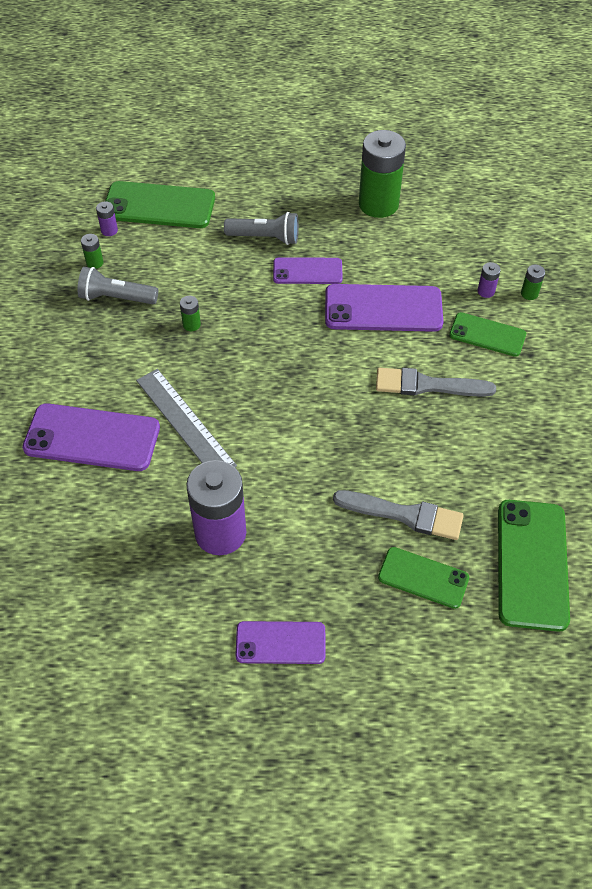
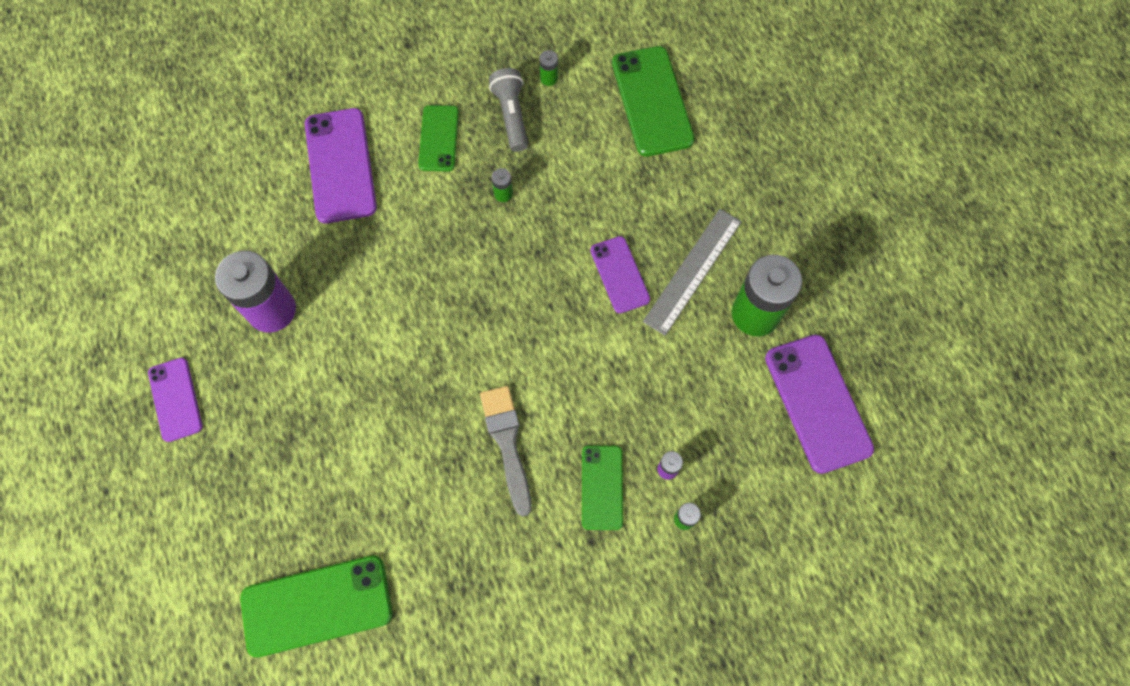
camera: 70 degrees right, 15 degrees up
(109, 230) = (597, 72): purple battery -> none
(185, 422) = (383, 234): grey ruler -> grey ruler (693, 271)
(265, 237) = (651, 217): grey flashlight -> none
(383, 308) = (597, 367): purple phone -> purple phone (817, 403)
(404, 515) = (338, 466): grey brush -> none
(423, 578) = (273, 504): green phone -> green phone (439, 138)

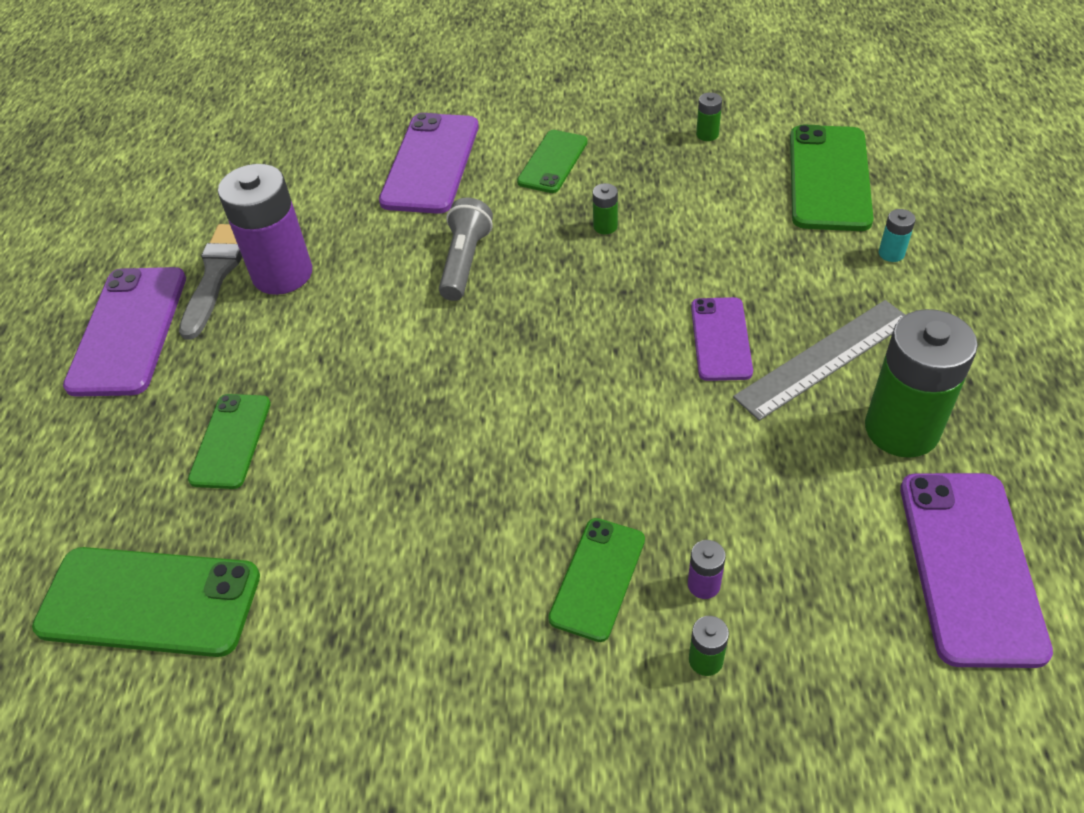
camera: 25 degrees right, 20 degrees down
(175, 399) = (128, 331): purple phone -> purple phone, size x1.64
(309, 467) = (231, 441): none -> green phone
(507, 443) = (490, 486): grey brush -> grey brush (216, 275)
(511, 116) = (647, 158): grey flashlight -> grey flashlight (465, 262)
(713, 164) = (891, 253): none -> turquoise battery

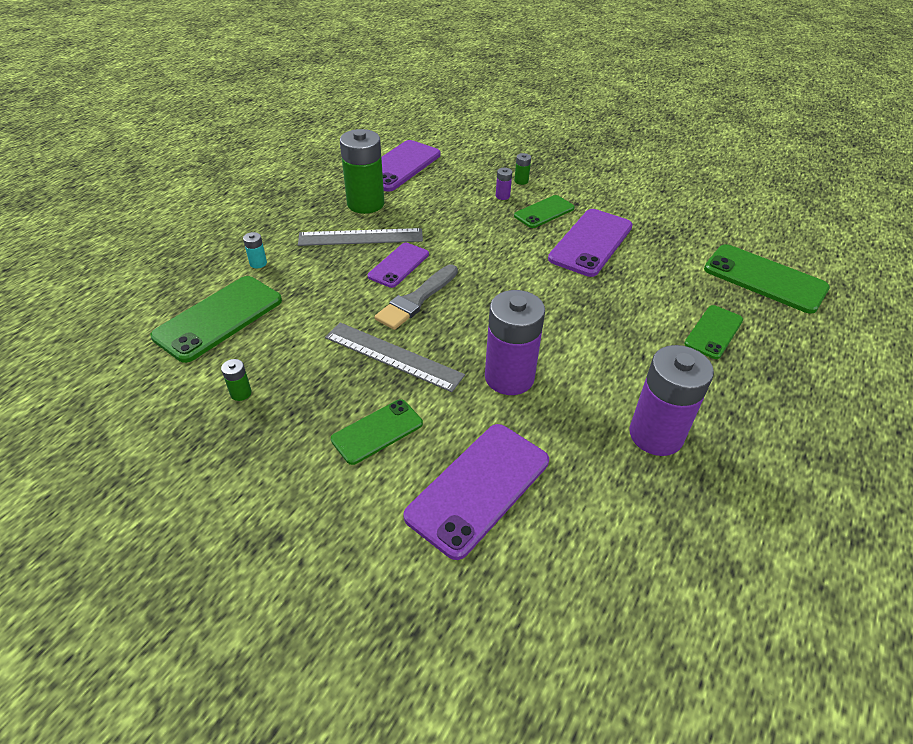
camera: 155 degrees left, 5 degrees down
(128, 331) = (794, 442): purple phone -> purple phone (591, 242)
(216, 275) = (715, 462): grey brush -> grey brush (416, 300)
(465, 262) = (509, 377): grey flashlight -> purple battery
(605, 226) = (393, 356): green battery -> grey ruler

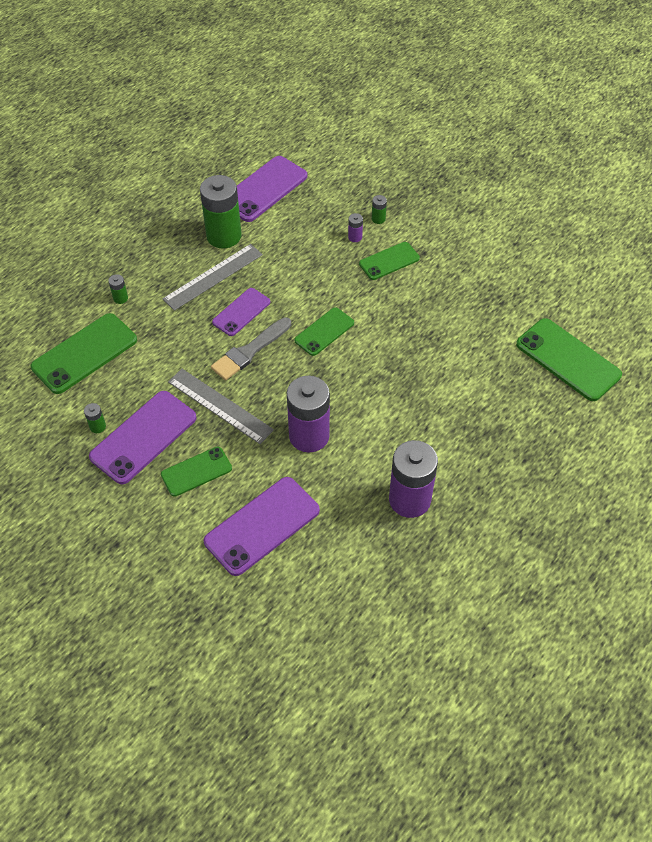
camera: 10 degrees right, 10 degrees up
(258, 263) = (120, 298): turquoise battery -> green battery
(361, 237) = (213, 276): grey ruler -> grey ruler turned 45 degrees counterclockwise
(591, 242) = (422, 302): purple phone -> purple phone (143, 437)
(713, 332) = (496, 411): green phone -> green phone (324, 332)

